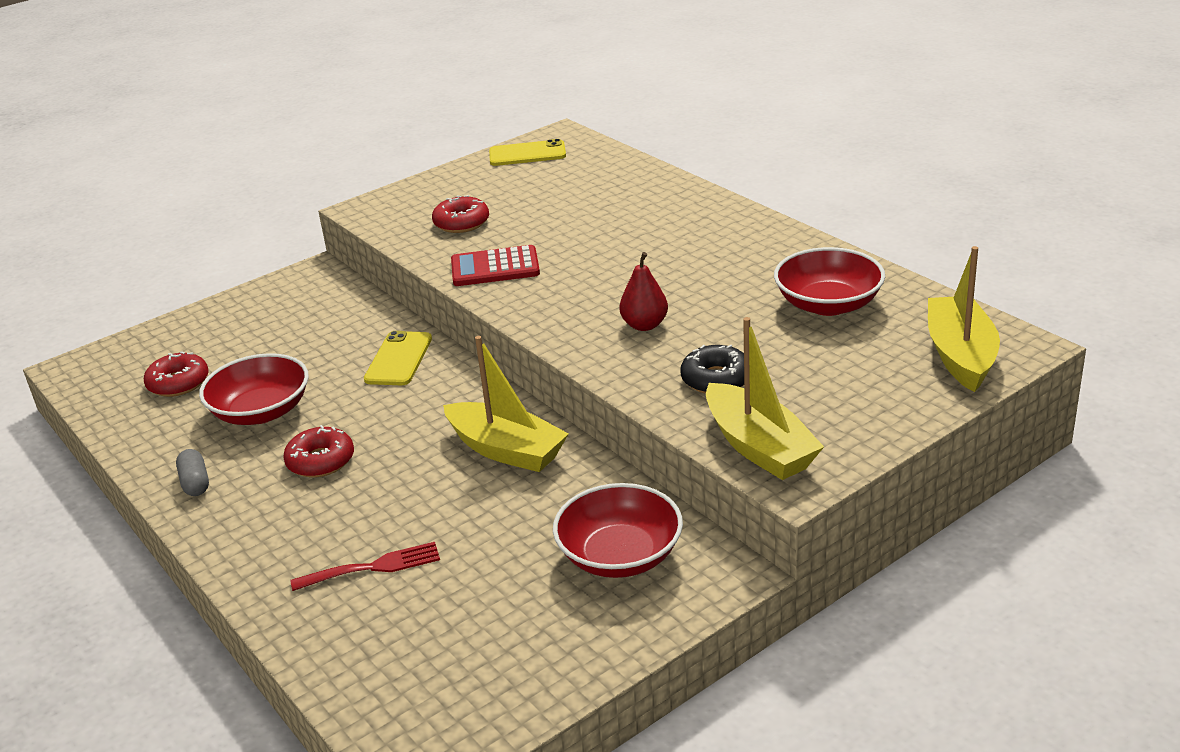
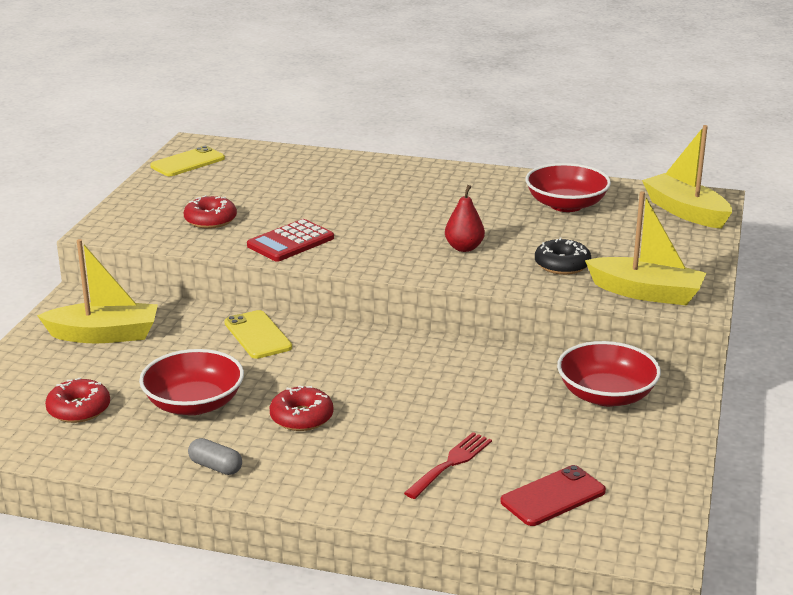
camera: 40 degrees left, 5 degrees down
(410, 649) = (553, 496): none -> red phone
(506, 450) = (436, 364): yellow boat -> yellow boat (104, 335)

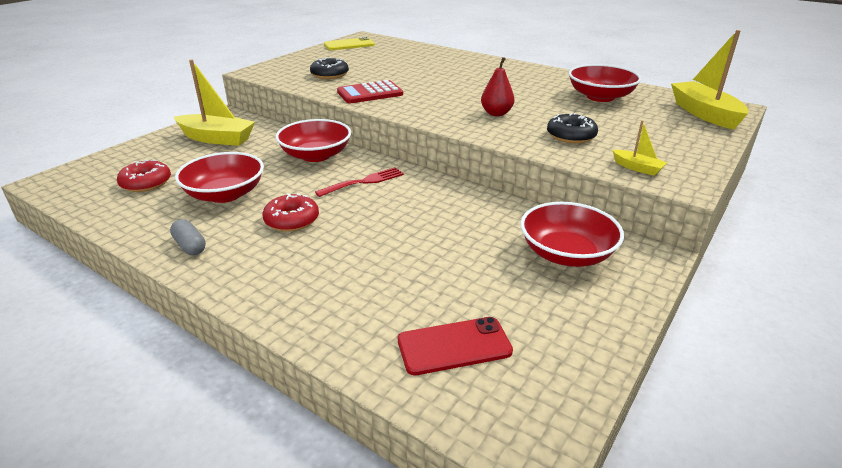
camera: 20 degrees right, 5 degrees up
(210, 220) = (329, 75): red donut -> black donut
(257, 335) = (316, 155): yellow phone -> red bowl
(451, 463) = (380, 287): red fork -> red fork (364, 182)
(646, 293) = (637, 168): yellow boat -> yellow boat, size x0.48

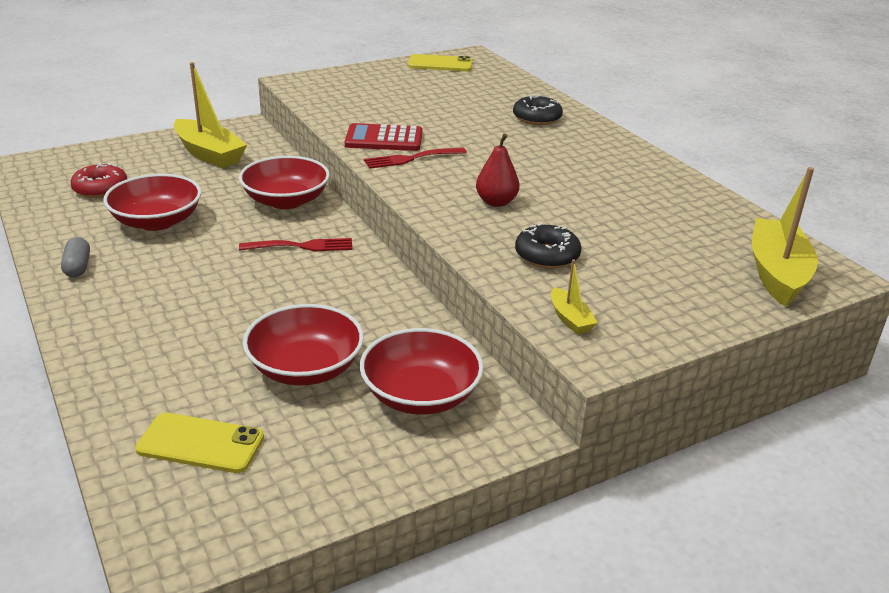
camera: 25 degrees right, 0 degrees up
(292, 220) = (189, 268): red donut -> none
(329, 75) = (369, 103): black donut -> black donut (537, 118)
(405, 101) = (411, 159): none -> red fork
(454, 346) = (200, 443): red phone -> yellow phone
(600, 97) = (664, 212): red bowl -> red bowl (305, 368)

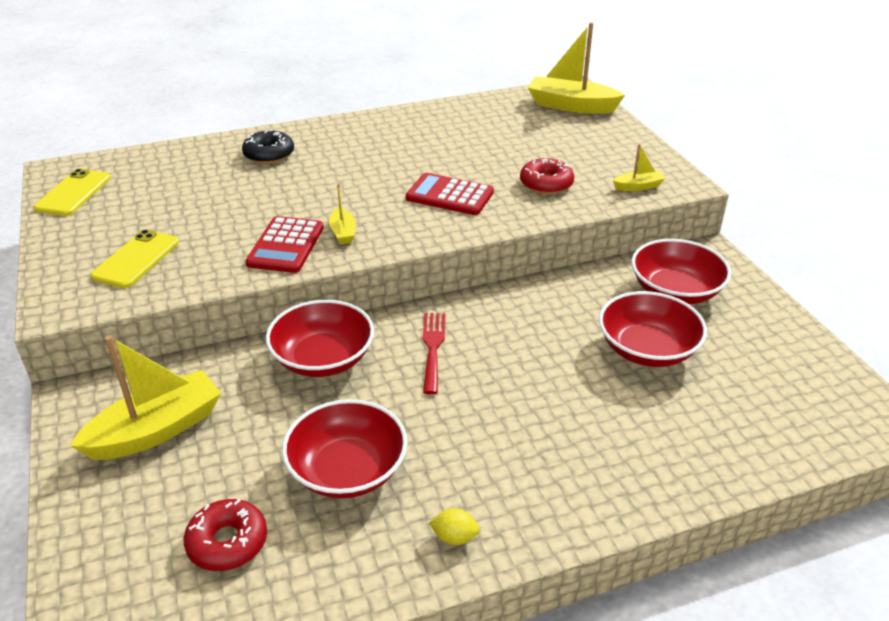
camera: 80 degrees left, 5 degrees up
(77, 267) = (454, 537): grey capsule -> yellow lemon
(200, 443) = (759, 409): yellow phone -> yellow phone (136, 259)
(411, 159) = (343, 232): red fork -> yellow boat
(496, 202) = (449, 195): red pear -> red calculator
(547, 255) = (546, 184): black donut -> red donut

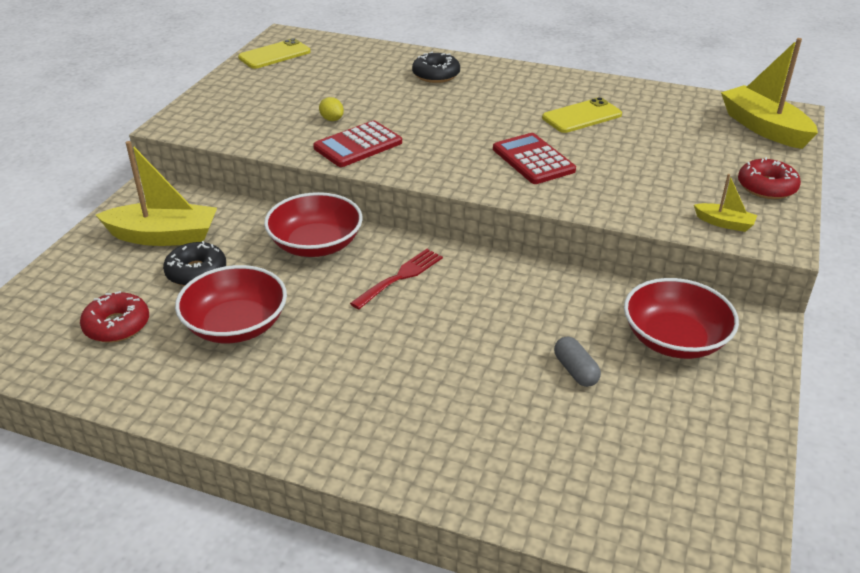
camera: 40 degrees right, 0 degrees up
(136, 259) = (254, 113): yellow phone -> yellow phone (581, 116)
(240, 445) = (196, 272): none -> black donut
(343, 232) = (410, 153): yellow boat -> none
(454, 537) = (243, 409): yellow lemon -> yellow lemon (332, 119)
(546, 184) = (634, 184): red donut -> red donut (766, 187)
(647, 349) = (575, 371): red bowl -> grey capsule

